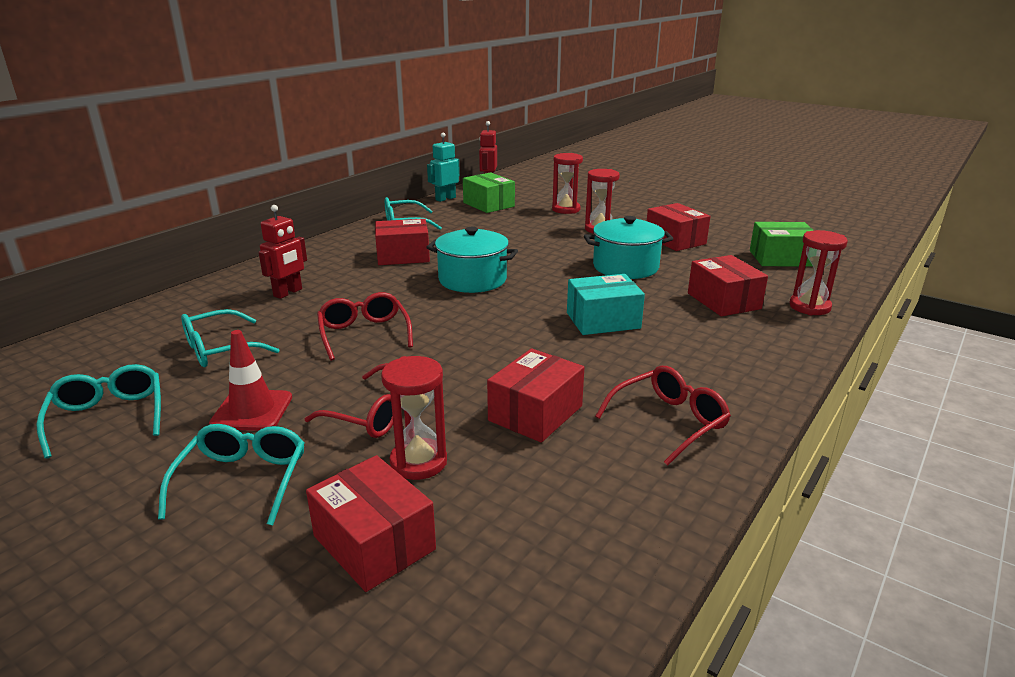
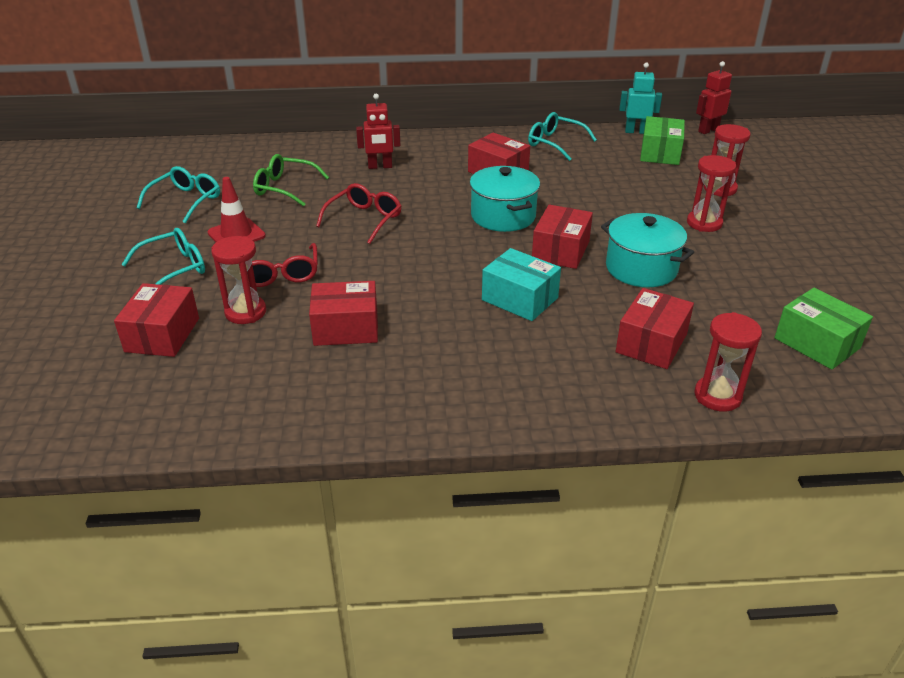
camera: 50 degrees right, 10 degrees up
(220, 349) = (285, 188): turquoise glasses -> green glasses
(668, 422) = (400, 387): red glasses -> none
(675, 240) = (751, 269): red box -> red box (560, 250)

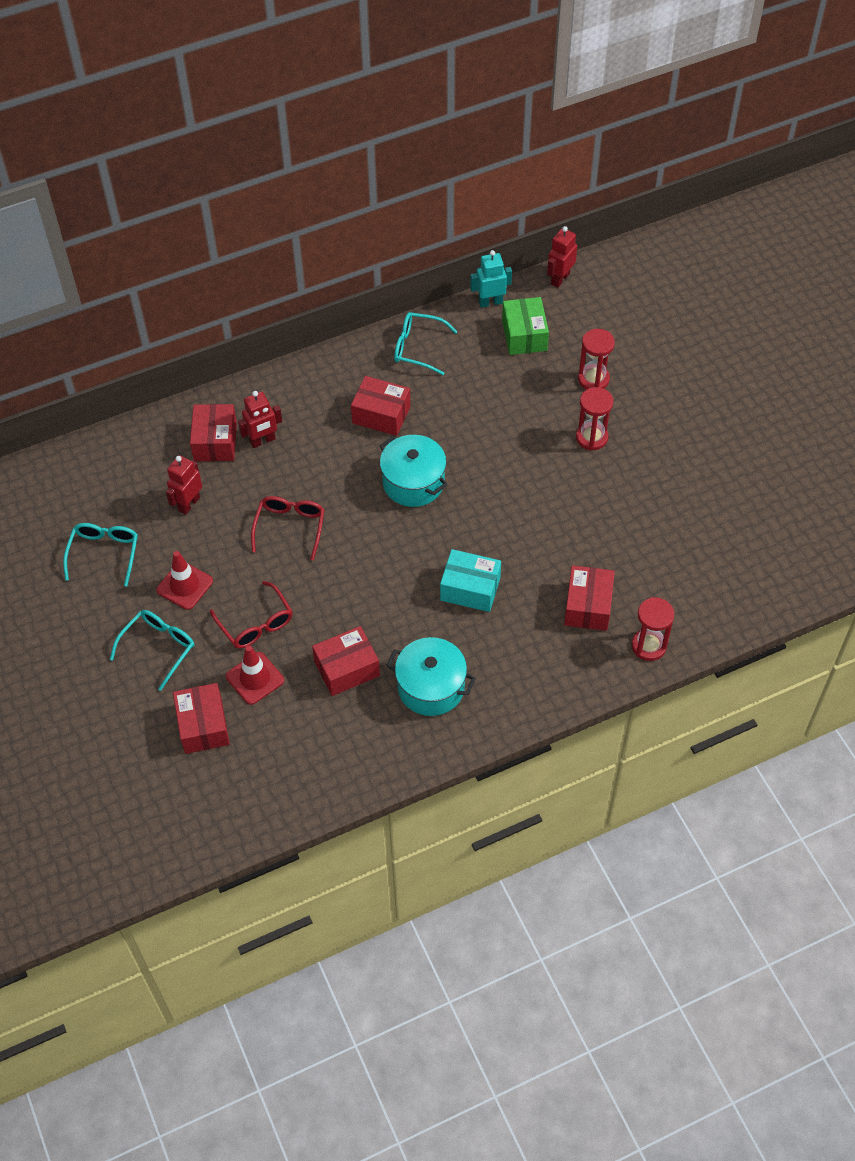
camera: 20 degrees left, 20 degrees up
(245, 312) = (255, 678): red hourglass -> red traffic cone
(285, 188) = (189, 504): green glasses -> red robot
(560, 250) = (481, 515): red box -> red box (215, 441)
(641, 268) = (555, 518): turquoise pot -> turquoise pot (431, 687)
(817, 343) = (708, 565): green box -> none

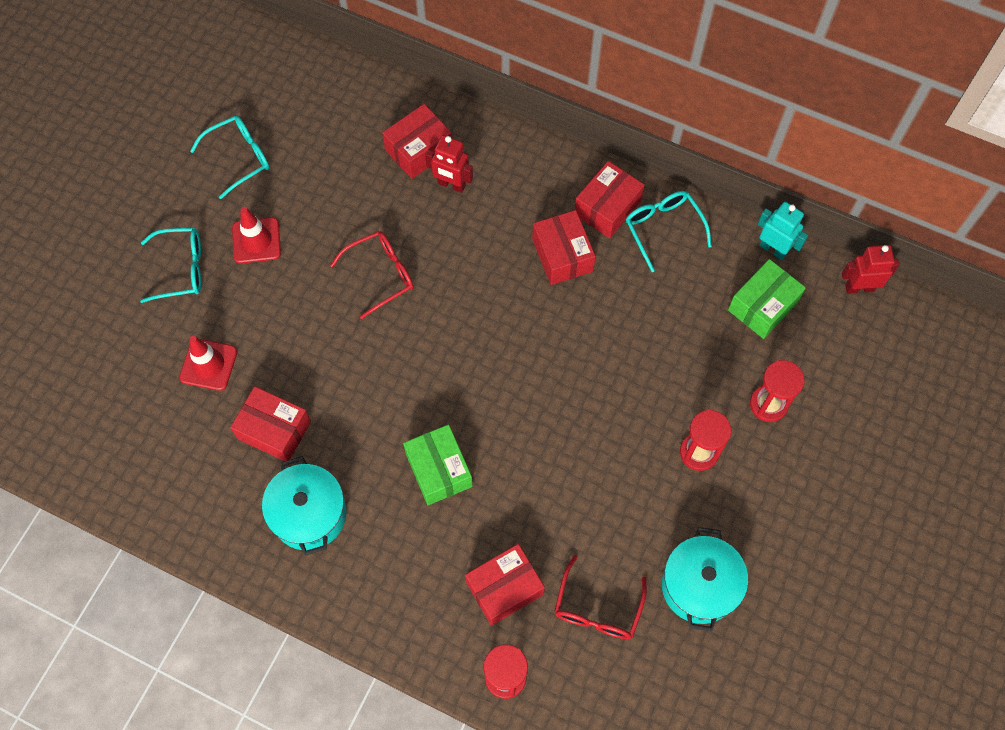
camera: 50 degrees right, 10 degrees up
(189, 504) = (339, 180): red robot -> none
(203, 725) = (133, 360): red box -> red box (607, 208)
(255, 623) = (263, 323): red glasses -> red glasses (597, 607)
(413, 482) = (512, 337): turquoise pot -> turquoise pot (699, 586)
(470, 589) = (439, 470): turquoise box -> green box

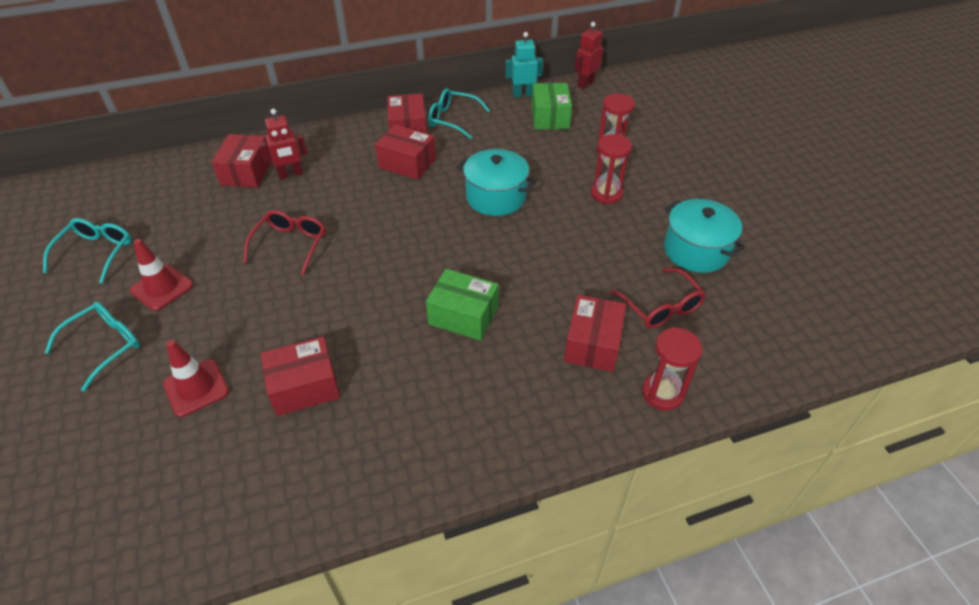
camera: 45 degrees left, 20 degrees down
(309, 514) = (397, 417): turquoise pot -> turquoise pot (496, 197)

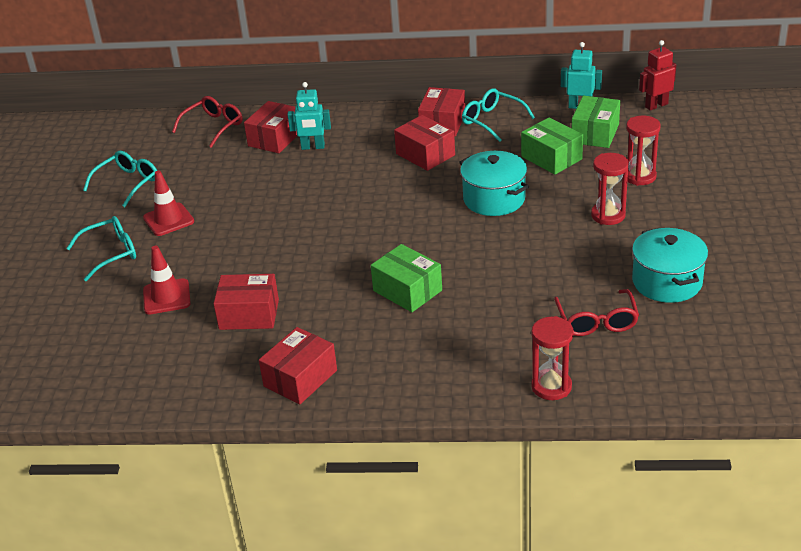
camera: 25 degrees right, 10 degrees down
(290, 175) = (313, 147): red robot -> turquoise robot
(290, 245) = (286, 206): red glasses -> red glasses (213, 127)
(525, 147) = (551, 158): none -> green box
(593, 344) = (511, 336): red box -> red box (300, 378)

